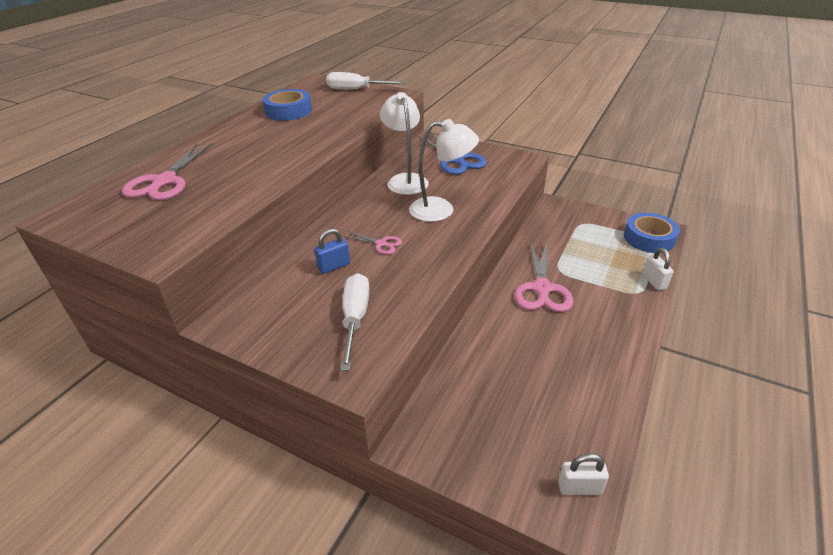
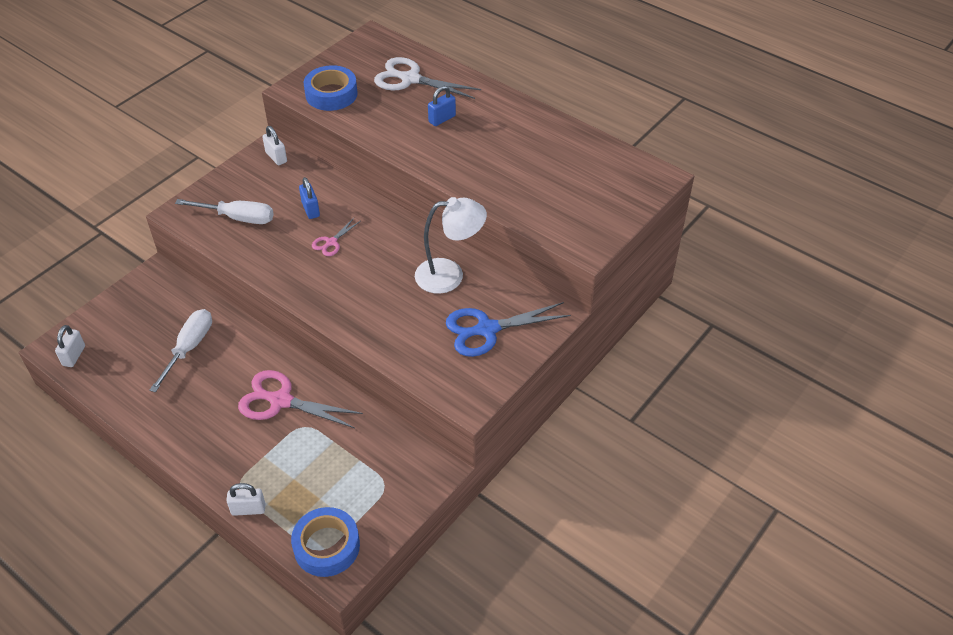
camera: 100 degrees right, 10 degrees up
(165, 181) = (410, 79): pink scissors -> white scissors
(239, 312) = (276, 157): none -> white padlock
(240, 157) = (442, 119): none -> blue padlock
(288, 111) = (553, 150): blue tape -> blue tape (331, 94)
(355, 90) = (613, 209): white screwdriver -> white screwdriver (189, 347)
(441, 210) = (374, 295): white lamp -> none

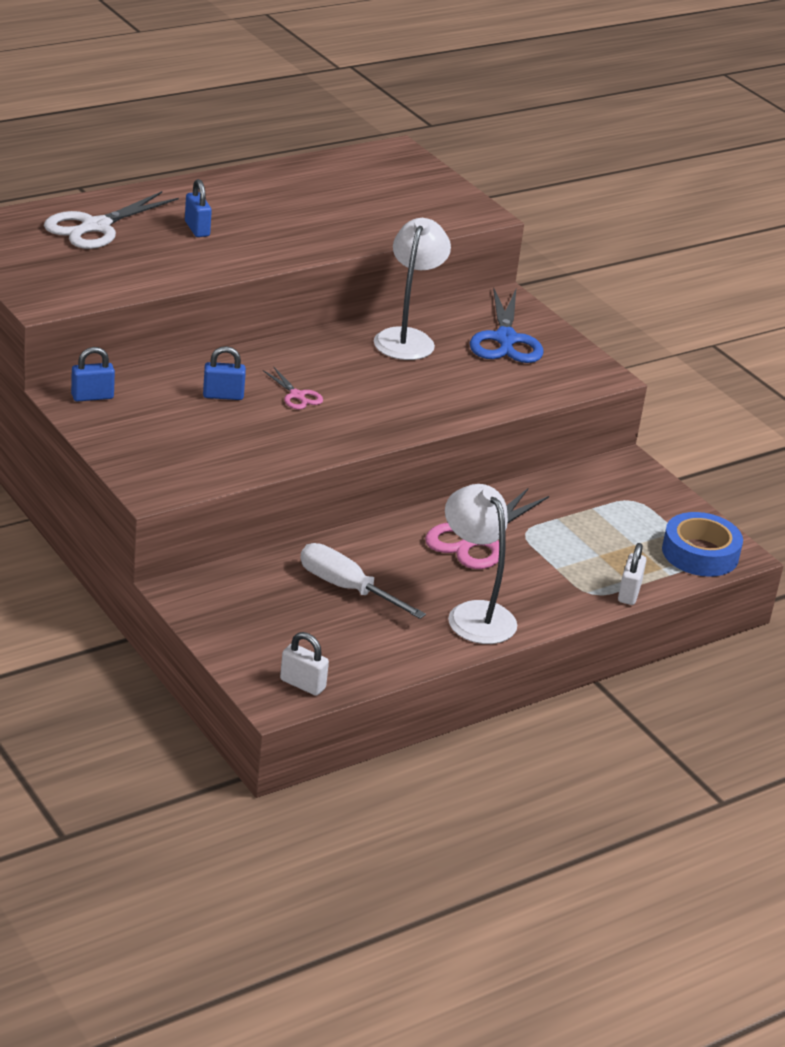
camera: 75 degrees left, 15 degrees down
(184, 422) = (474, 614): none -> white lamp
(238, 218) = (199, 448): white screwdriver -> none
(276, 157) = (92, 397): white padlock -> blue padlock
(331, 94) = (79, 281): blue tape -> none

